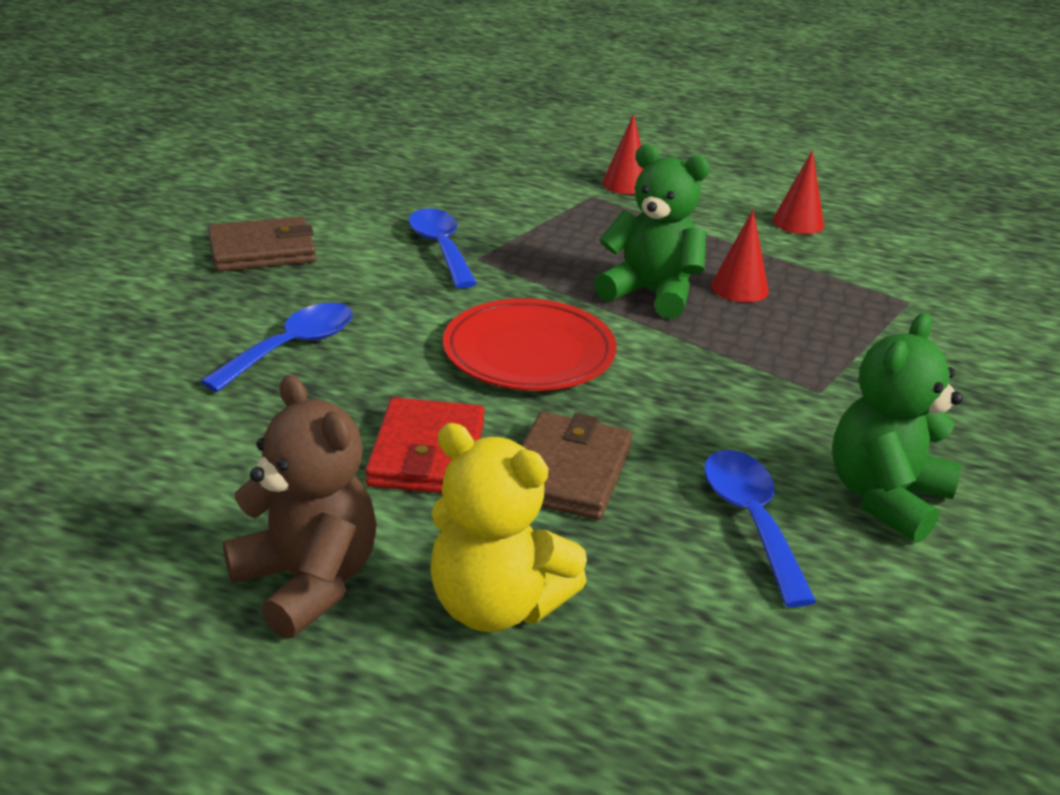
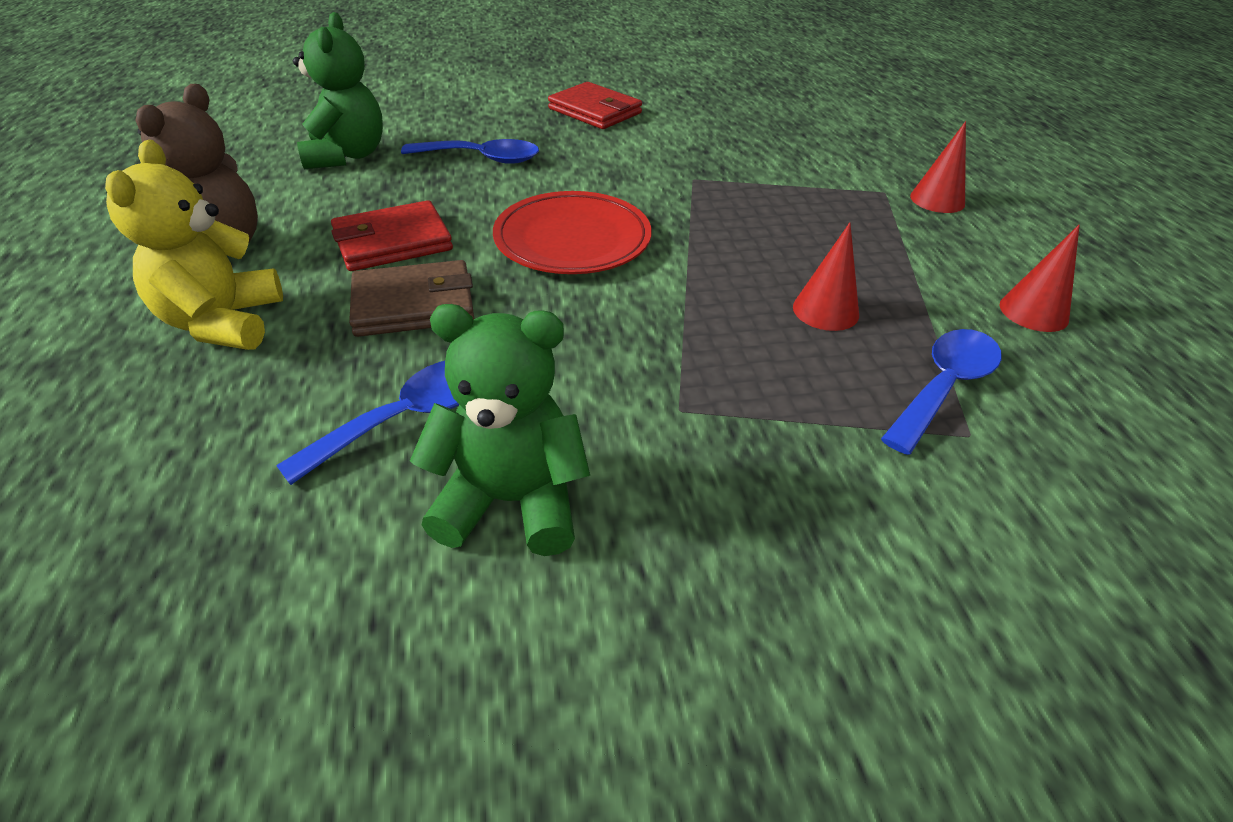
camera: 60 degrees right, 10 degrees up
(262, 250) = (595, 111): brown wallet -> red wallet
(441, 248) = (687, 161): blue spoon -> blue spoon (944, 387)
(651, 293) = (745, 266): green teddy bear -> green teddy bear (347, 156)

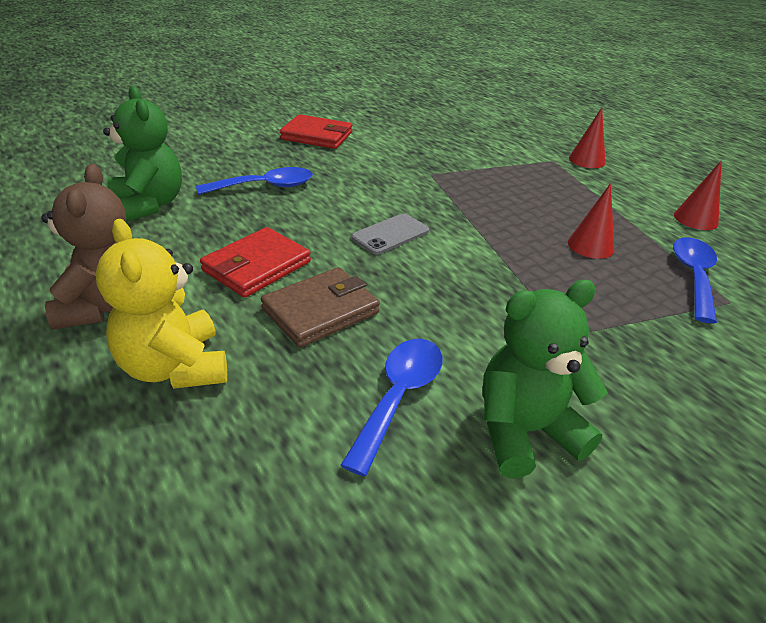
camera: 25 degrees left, 5 degrees down
(572, 240) = (390, 234): red plate -> grey phone

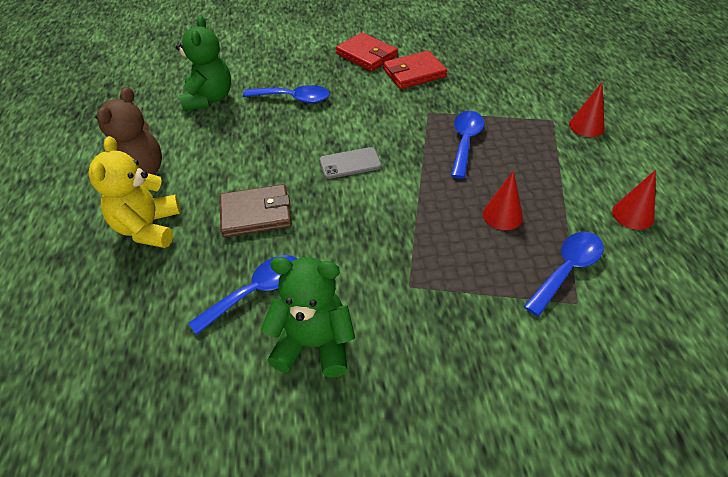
camera: 30 degrees right, 10 degrees up
(257, 266) = (241, 167): red wallet -> red wallet (414, 73)
(492, 192) = (465, 142): none -> blue spoon

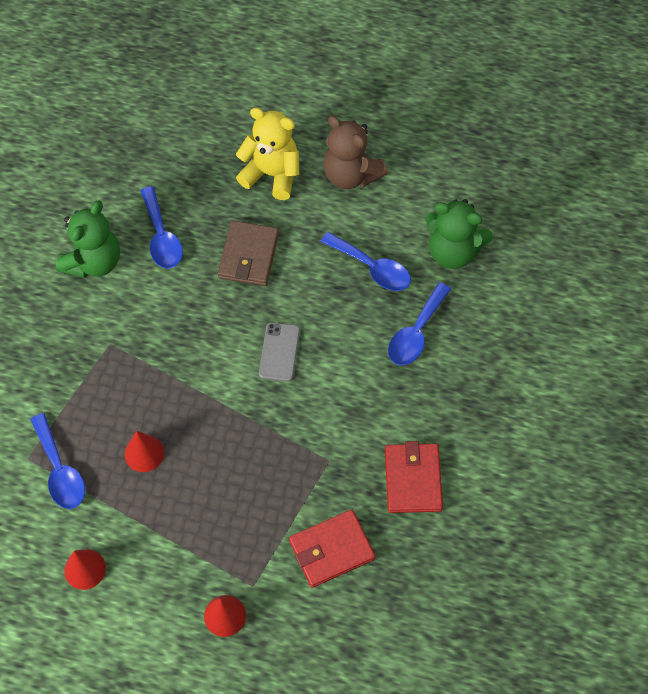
camera: 110 degrees right, 15 degrees up
(366, 55) = (478, 441): red wallet -> red wallet (331, 550)
(465, 142) = (260, 473): blue spoon -> blue spoon (372, 268)

